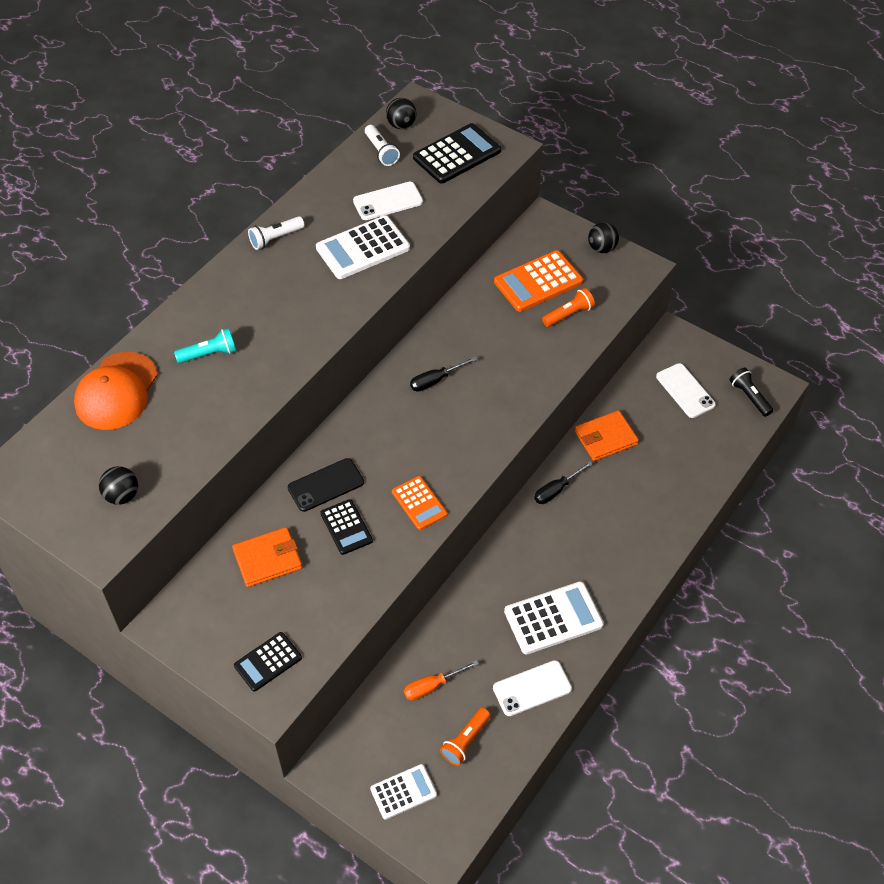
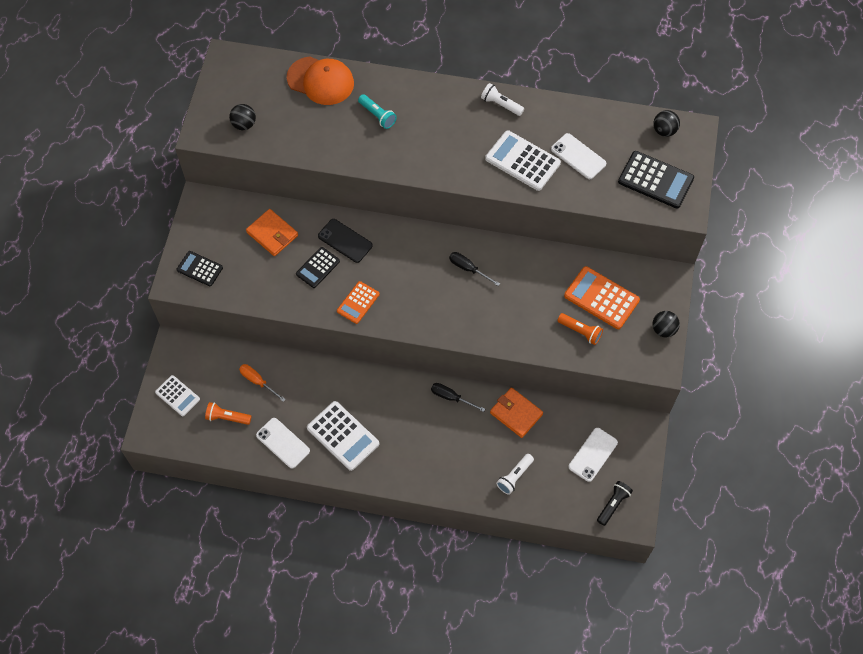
camera: 65 degrees right, 10 degrees up
(116, 391) = (321, 81): orange cap -> orange cap turned 150 degrees counterclockwise
(381, 152) = (627, 130): white flashlight -> white flashlight (514, 477)

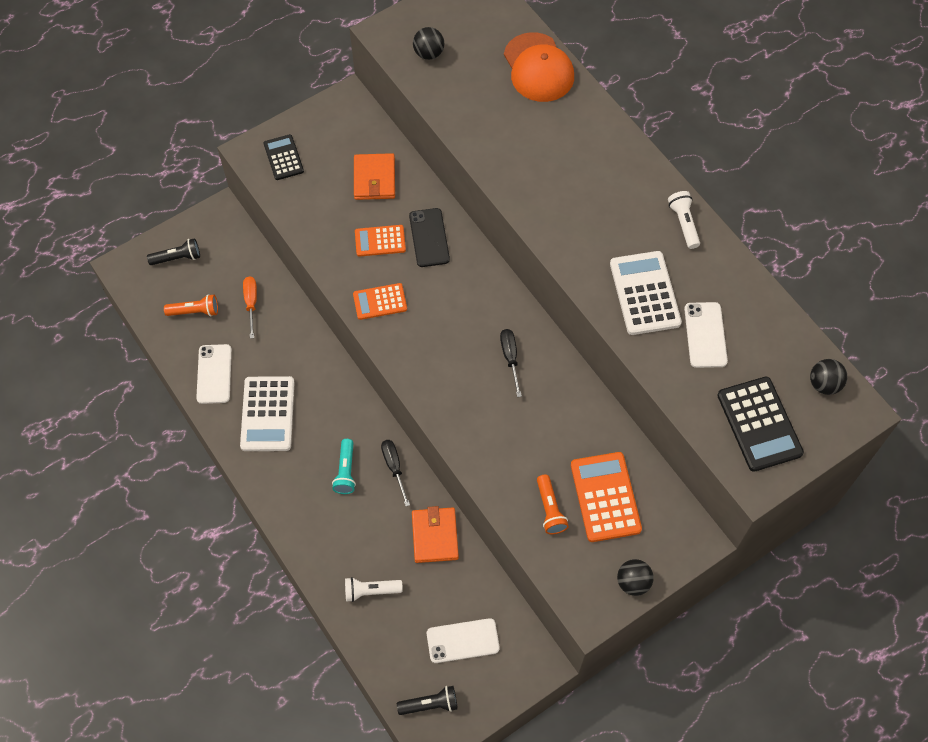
camera: 45 degrees right, 0 degrees up
(177, 396) = (177, 258): white calculator -> black flashlight
(227, 417) = (195, 311): orange flashlight -> orange flashlight turned 120 degrees clockwise
(318, 267) = (380, 241): black calculator -> orange calculator
(377, 115) = (555, 140): turquoise flashlight -> turquoise flashlight (346, 471)

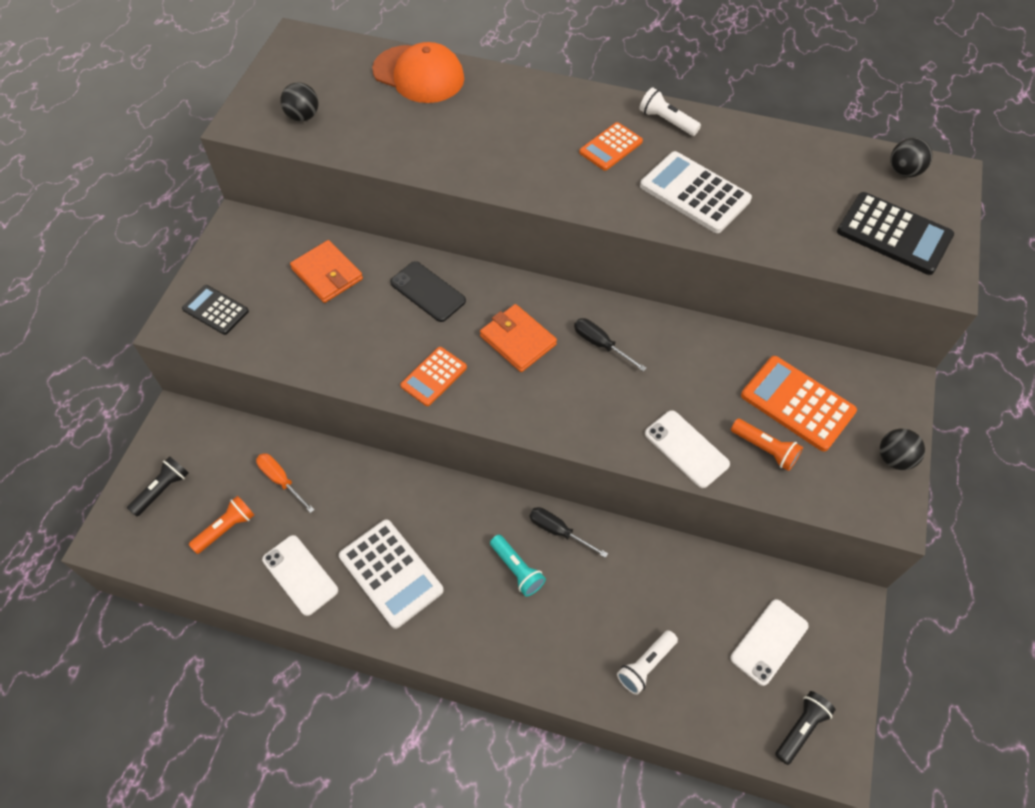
camera: 40 degrees left, 5 degrees down
(380, 241) = (383, 323): orange calculator -> orange calculator (610, 147)
(435, 536) = (653, 565): orange wallet -> orange wallet (518, 340)
(705, 335) = (777, 194): white phone -> white phone (686, 449)

